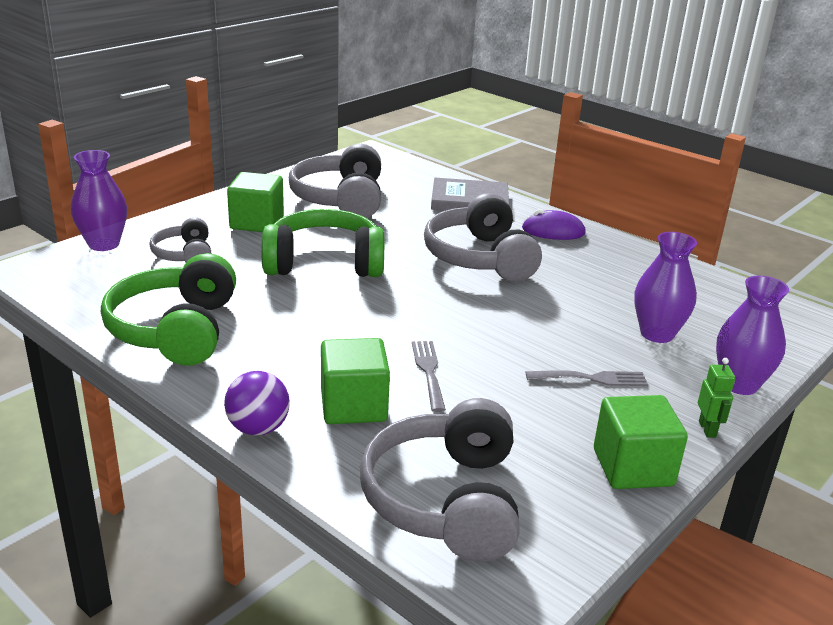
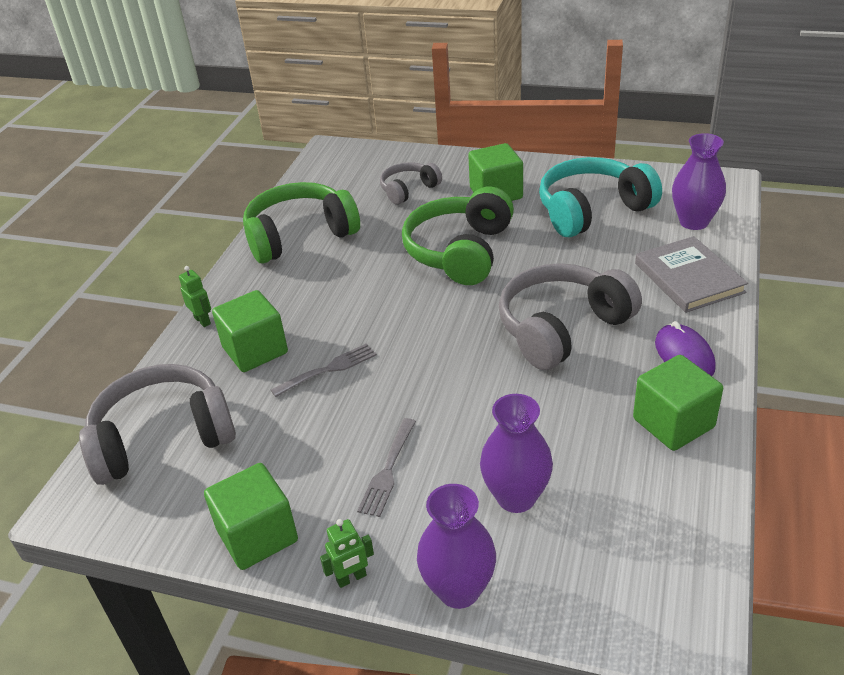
camera: 70 degrees right, 10 degrees up
(104, 244) = (391, 155): purple vase -> purple vase (694, 222)
(258, 428) = (202, 320): purple ball -> green robot
(324, 263) = (460, 251): green headphones -> green headphones turned 135 degrees counterclockwise
(341, 199) = (592, 210): grey headphones -> turquoise headphones
(591, 378) = (388, 470): grey fork -> grey fork turned 45 degrees clockwise
(619, 258) = (673, 423): none -> green cube

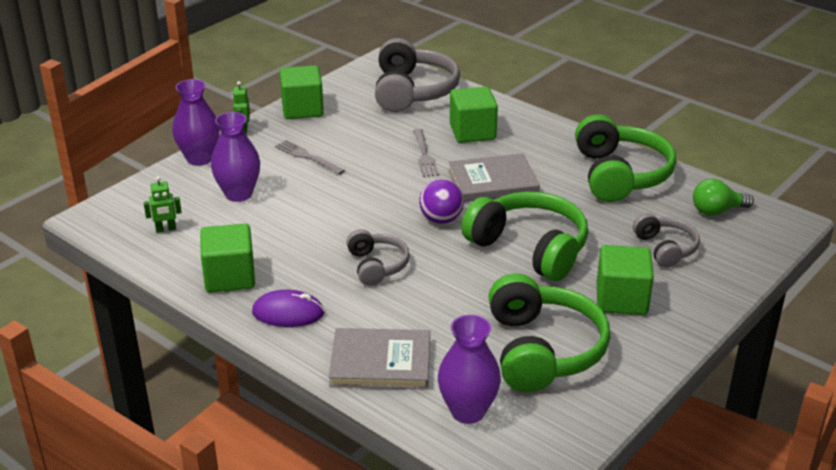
camera: 110 degrees right, 5 degrees down
(202, 320) = (527, 117): green robot -> green robot (166, 229)
(333, 179) = (717, 211): none -> green light bulb
(358, 304) = (493, 182): none -> grey book
(451, 315) = (441, 219): none -> purple ball
(562, 328) = (377, 266): grey headphones -> grey headphones, size x0.56
(592, 210) = (542, 350): turquoise headphones -> green headphones

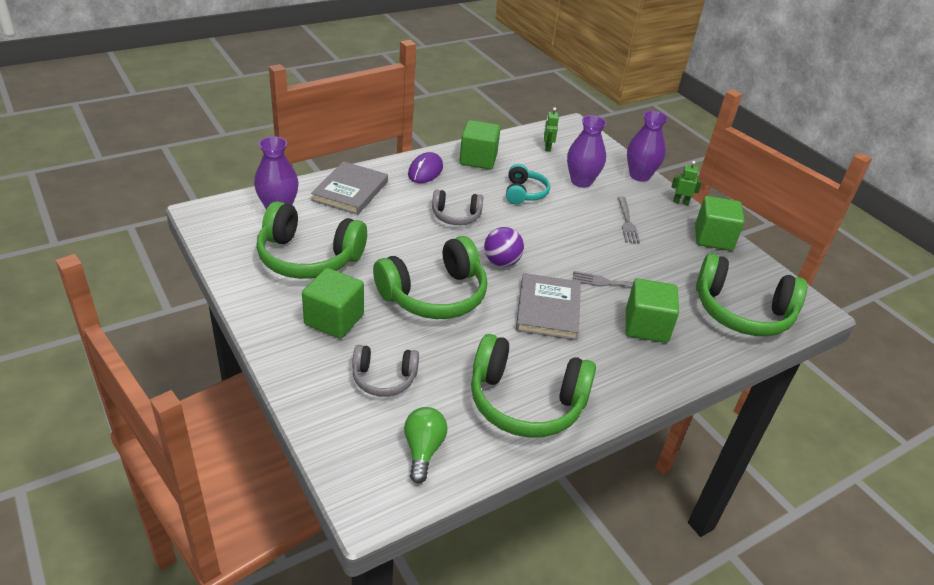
camera: 105 degrees right, 5 degrees up
(292, 228) = (524, 193): none -> turquoise headphones
(307, 157) = (627, 222): grey fork -> grey fork turned 120 degrees clockwise
(413, 91) = (742, 312): grey headphones -> green headphones

